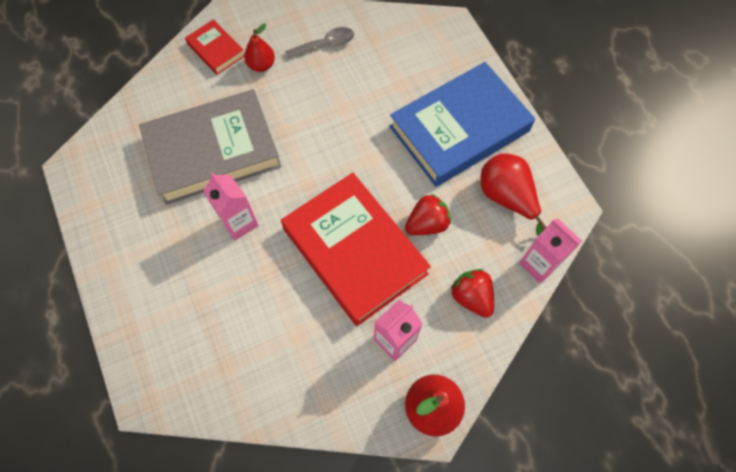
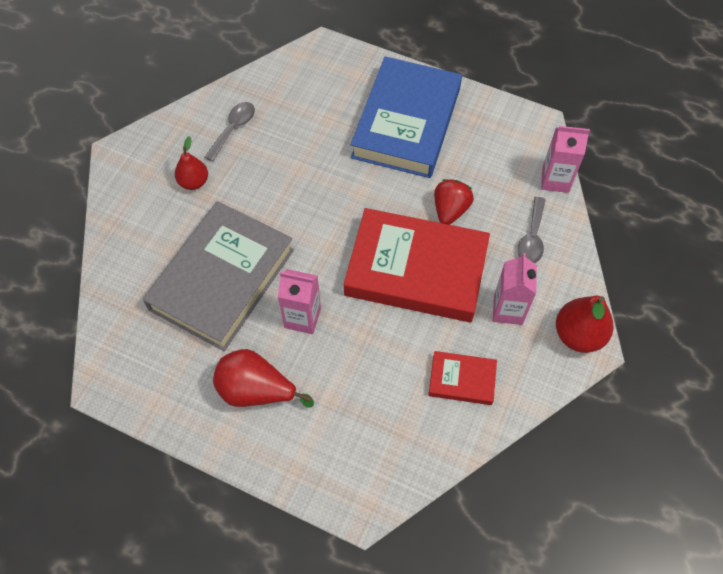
camera: 40 degrees left, 5 degrees down
(216, 50) = (138, 197): red book -> red book (462, 380)
(471, 297) = (532, 238): red strawberry -> grey spoon
(506, 197) = (489, 149): red pear -> red pear (256, 391)

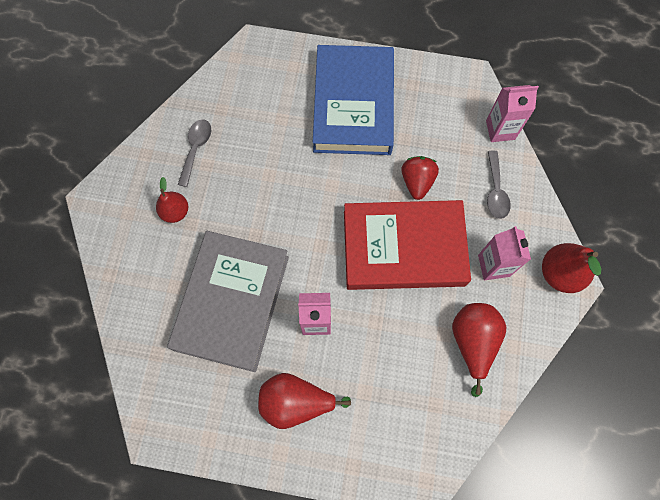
camera: 15 degrees left, 10 degrees up
(462, 380) = (472, 342): red book -> red pear

